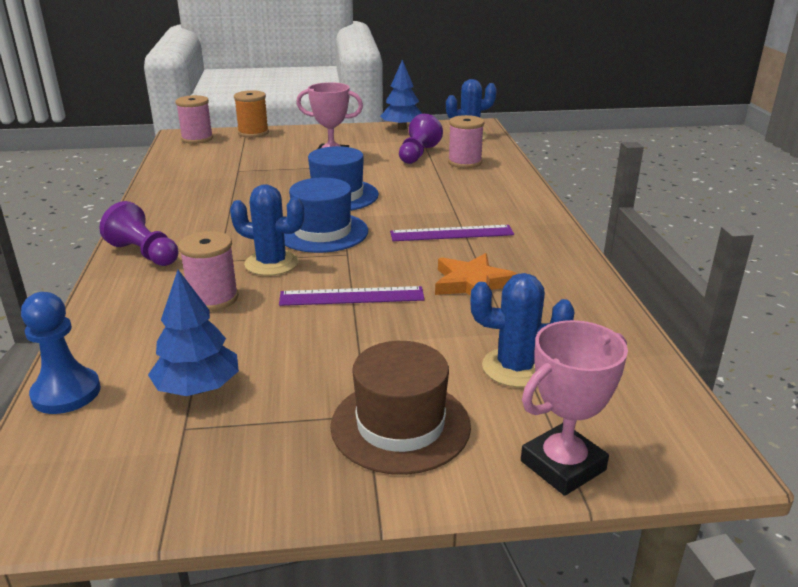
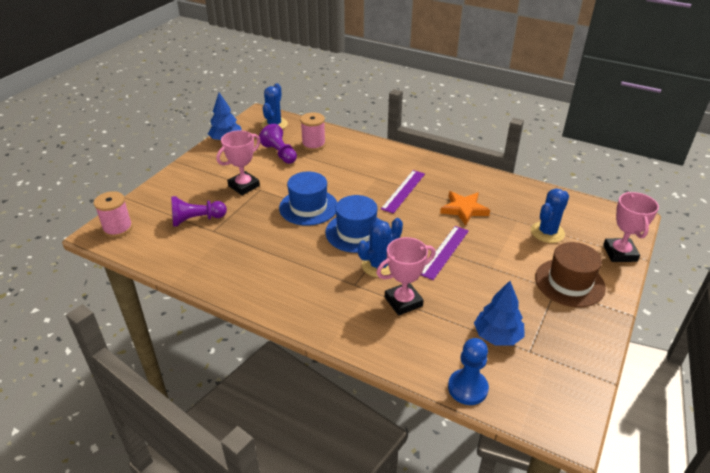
camera: 55 degrees left, 10 degrees up
(144, 253) = (313, 313): purple pawn -> purple pawn (196, 220)
(213, 298) = (403, 302): pink spool -> pink trophy
(253, 133) = (144, 199): orange spool -> none

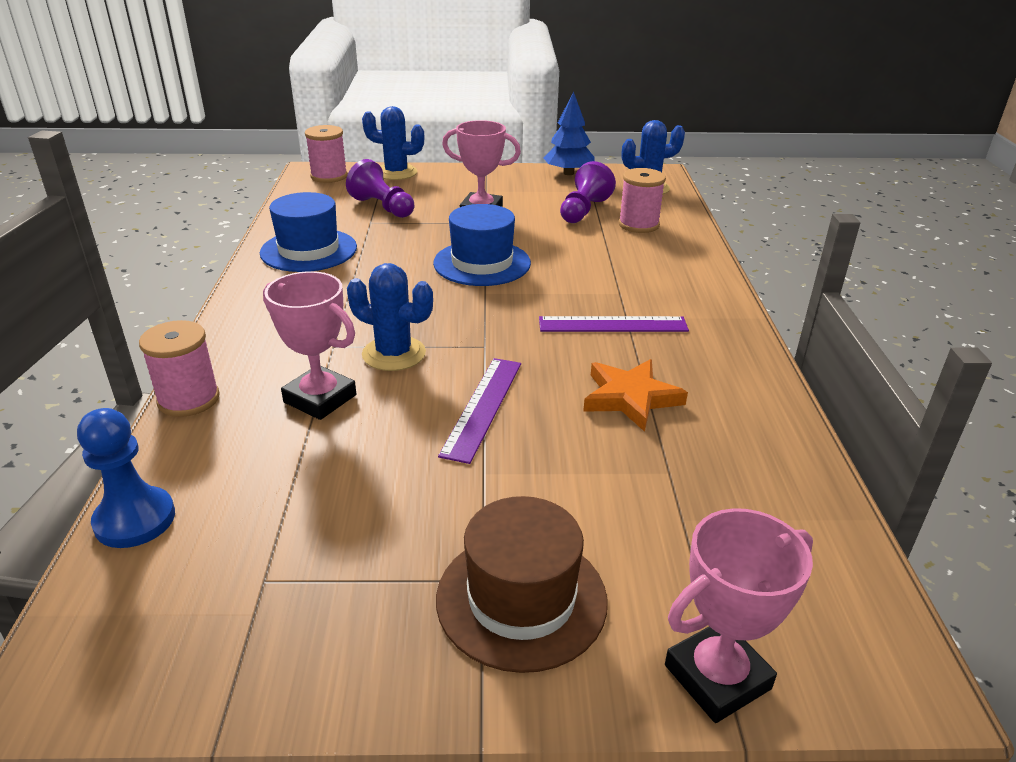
camera: 60 degrees right, 5 degrees down
(356, 232) = (458, 314): blue hat -> blue hat (309, 250)
(371, 351) = (189, 399): none -> pink spool
(444, 252) = (483, 407): purple ruler -> purple ruler turned 75 degrees counterclockwise
(497, 336) = (286, 525): blue tree -> none
(547, 232) = (672, 525): blue cactus -> blue cactus (396, 173)

